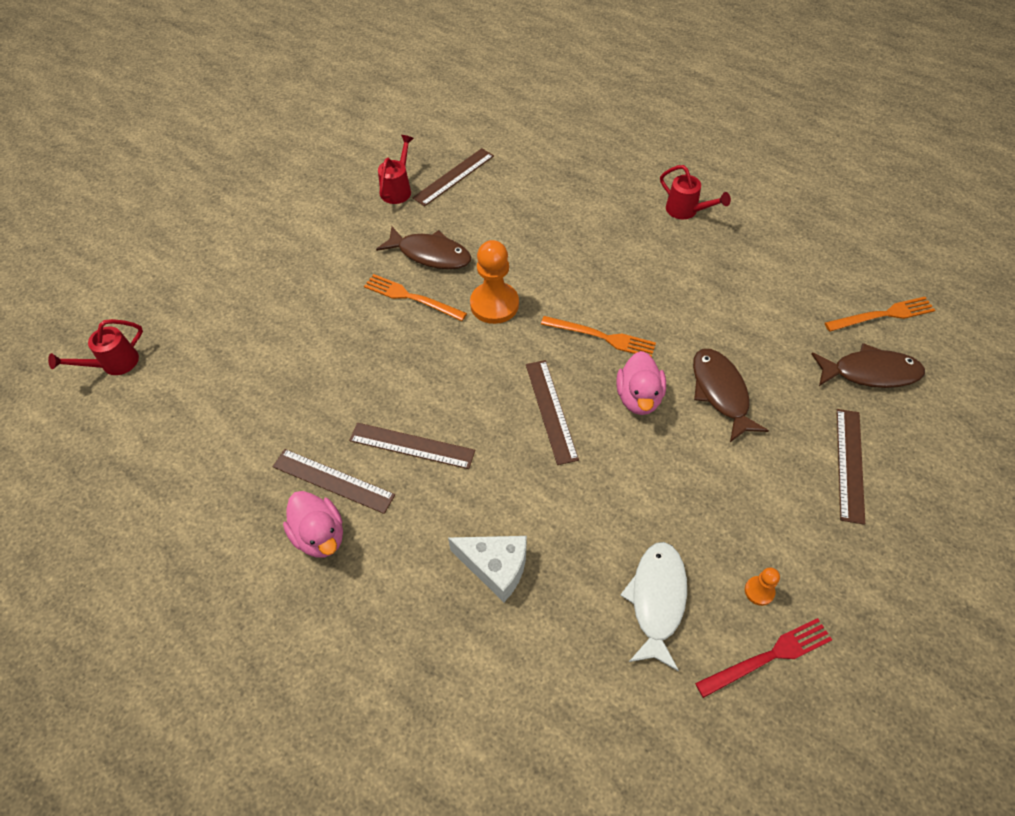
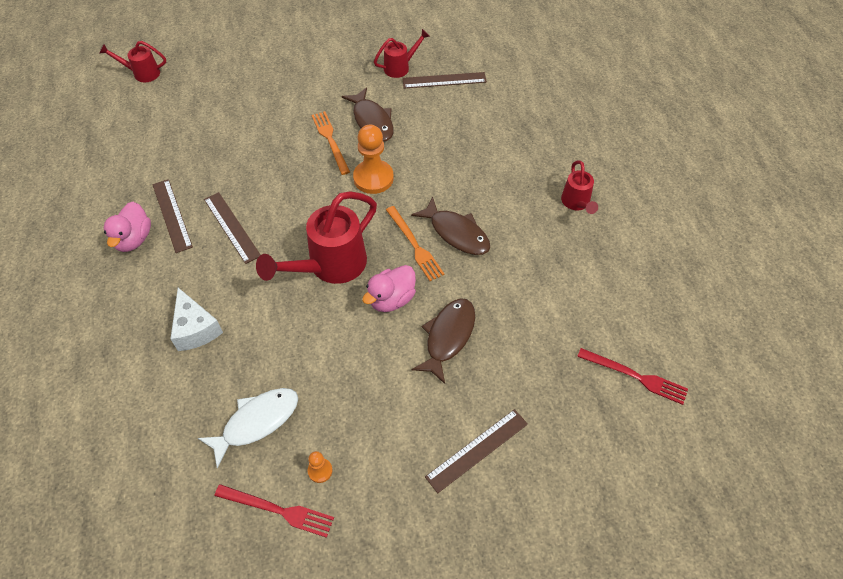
camera: 40 degrees right, 0 degrees up
(551, 410) = (330, 266): brown ruler -> red watering can
(870, 372) = (572, 406): brown fish -> brown fish (456, 233)
(883, 315) = (635, 376): orange fork -> red fork

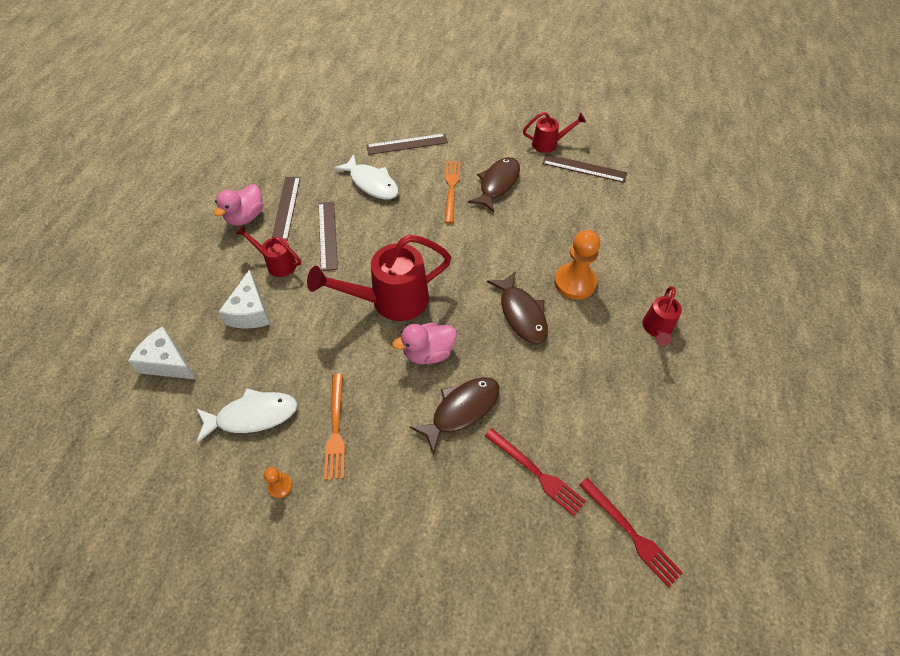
camera: 25 degrees right, 0 degrees up
(137, 410) = (167, 362): none -> white cheese
(142, 73) = (328, 84): red watering can -> red watering can (277, 263)
(248, 161) = (372, 183): none -> white fish
(278, 510) = (225, 505): red fork -> red fork (536, 473)
(372, 121) = (497, 184): brown fish -> brown fish turned 150 degrees counterclockwise
(373, 178) = (471, 235): orange pawn -> orange pawn (575, 282)
(415, 245) = (476, 311): orange fork -> orange fork (336, 429)
(477, 450) = (430, 534): brown ruler -> brown ruler (407, 144)

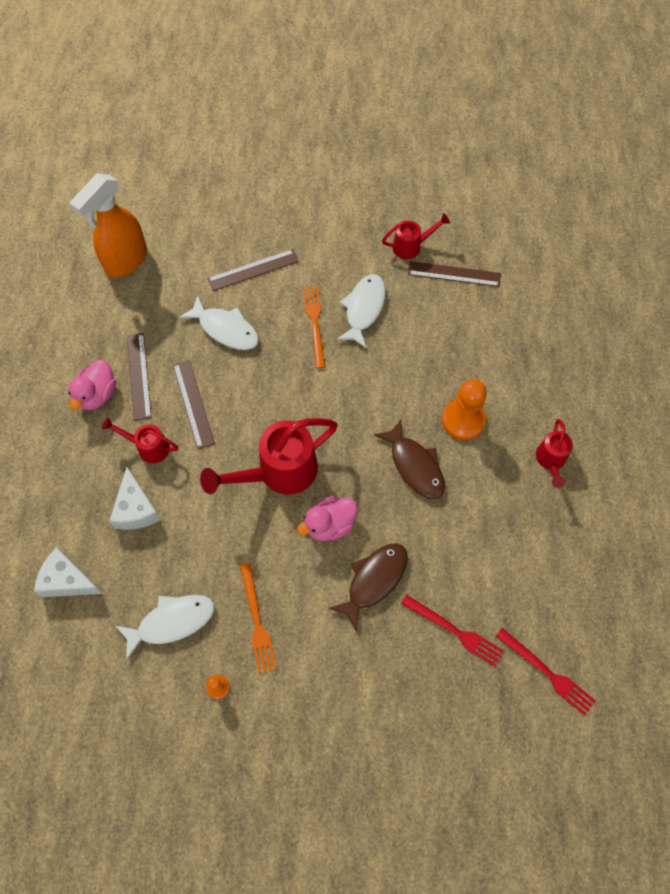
camera: 10 degrees left, 10 degrees up
(301, 125) = (126, 261): none -> orange spray bottle
(497, 184) = (363, 309): brown fish -> white fish

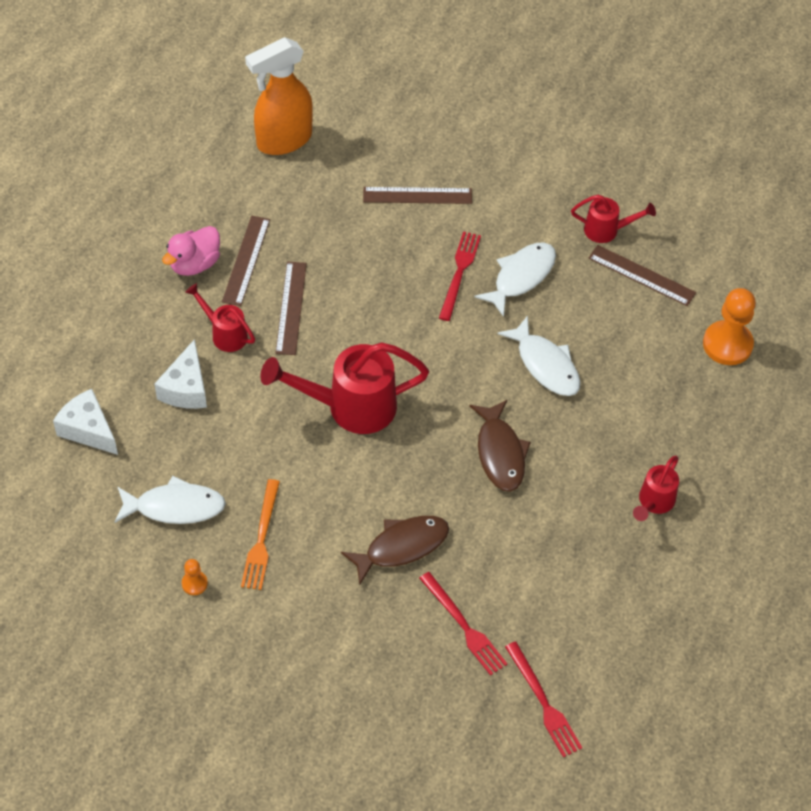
camera: 20 degrees right, 10 degrees down
(225, 329) = (359, 246): white fish -> white fish (545, 365)
(314, 323) = (459, 273): orange fork -> red fork
(329, 525) = (380, 477): pink duck -> none
(463, 420) = (576, 427): orange pawn -> orange pawn (727, 344)

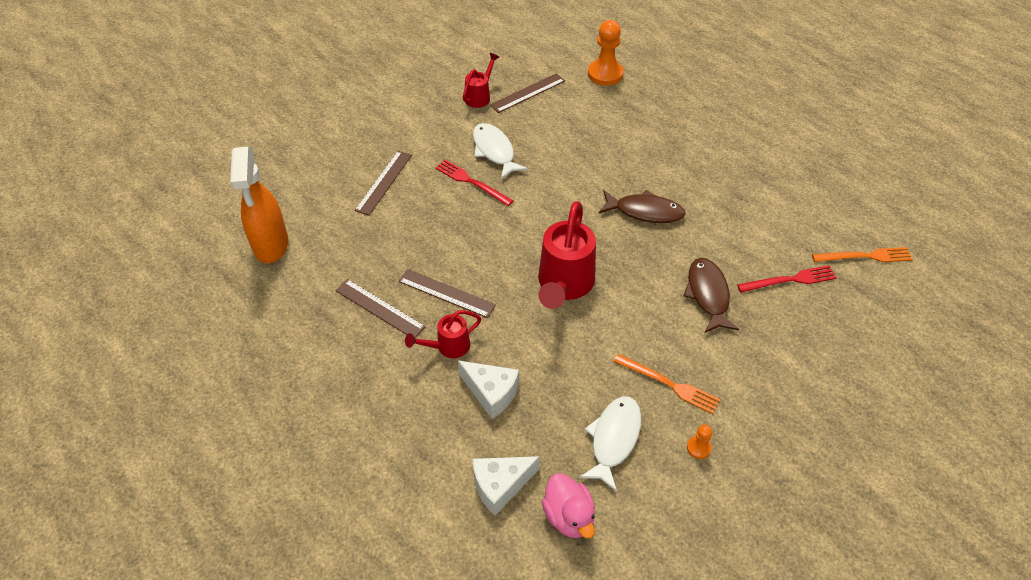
camera: 65 degrees left, 5 degrees down
(194, 264) = (361, 346): pink duck -> pink duck (569, 516)
(543, 702) = (865, 256): red fork -> orange fork
(545, 365) = (578, 163): white fish -> none
(654, 503) = (717, 148): red watering can -> none

